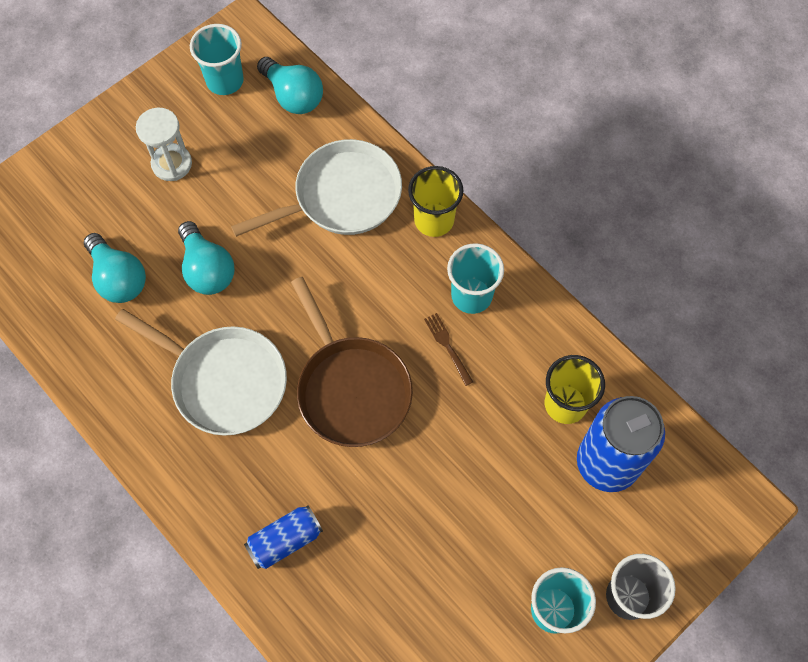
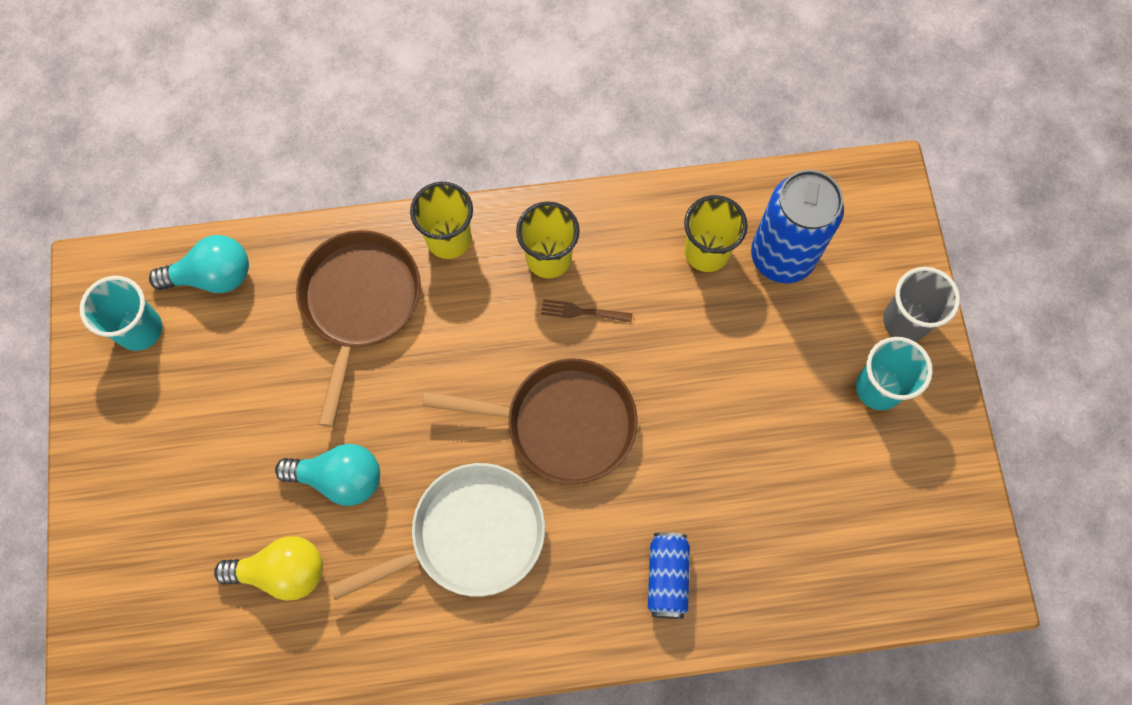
camera: 55 degrees left, 5 degrees up
(118, 278) = (282, 571): turquoise light bulb -> yellow light bulb
(172, 164) = (194, 440): white hourglass -> none
(341, 196) = (359, 304): white pan -> brown pan
(471, 296) = (548, 258): turquoise cup -> yellow cup

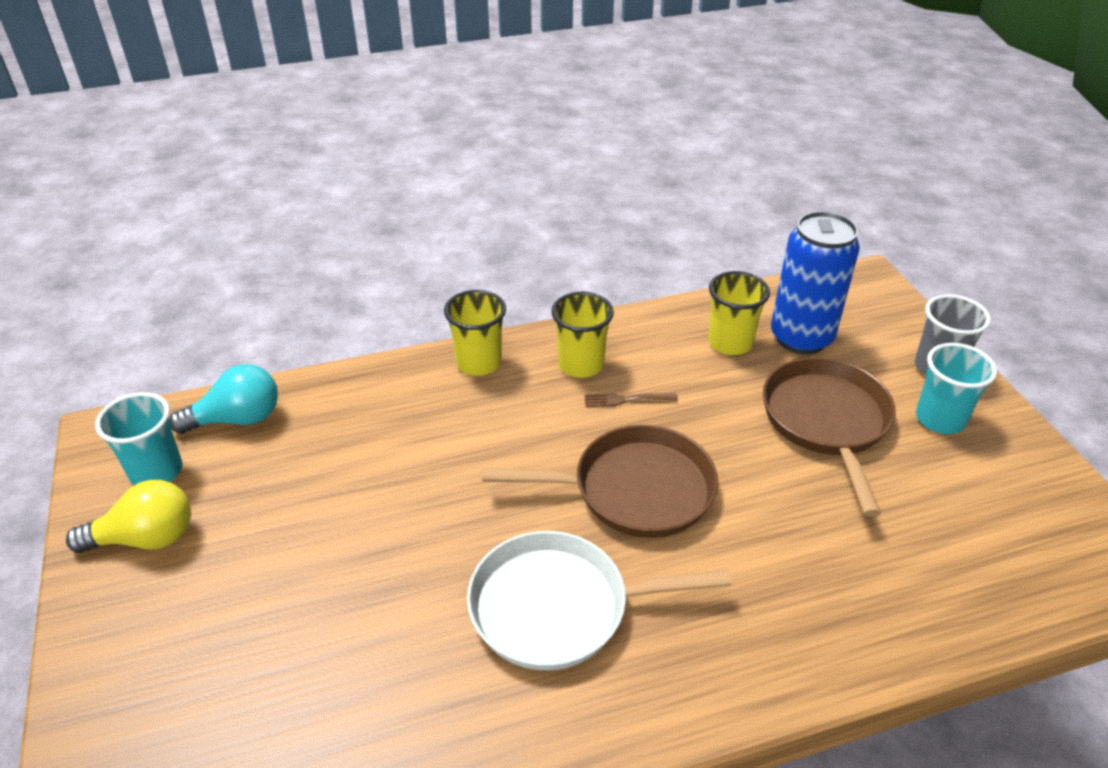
camera: 10 degrees left, 30 degrees down
(282, 571) = (337, 680): yellow light bulb -> yellow light bulb (146, 538)
(340, 478) = (396, 574): turquoise light bulb -> none
(359, 304) = (396, 421): brown pan -> brown pan (826, 422)
(469, 536) = (559, 607): white pan -> white pan turned 150 degrees counterclockwise
(667, 577) = (799, 614): blue can -> none

